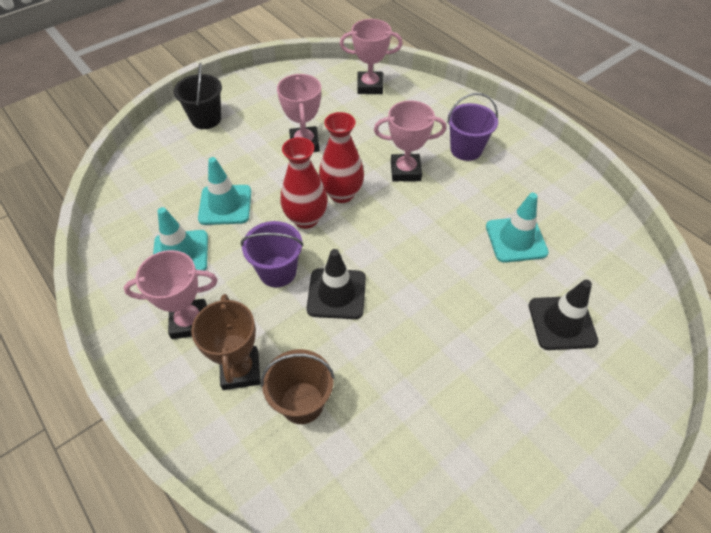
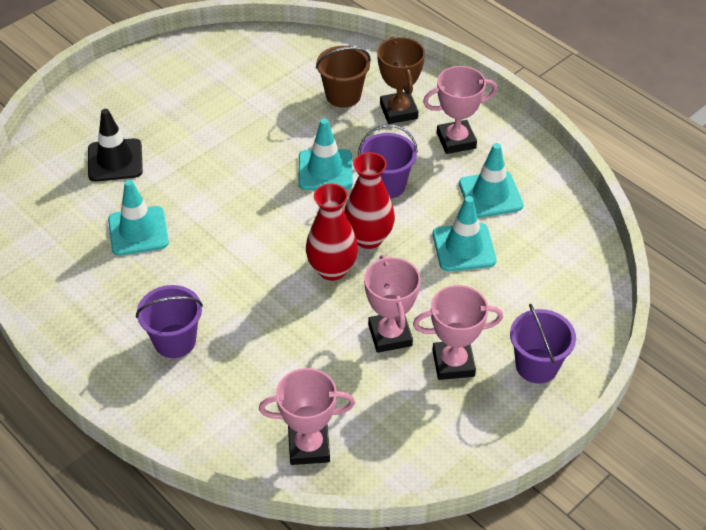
camera: 175 degrees right, 5 degrees down
(206, 119) = (536, 366): black bucket -> purple bucket
(336, 294) = (325, 170): black traffic cone -> turquoise traffic cone
(405, 171) = (256, 304): pink trophy -> pink trophy (453, 363)

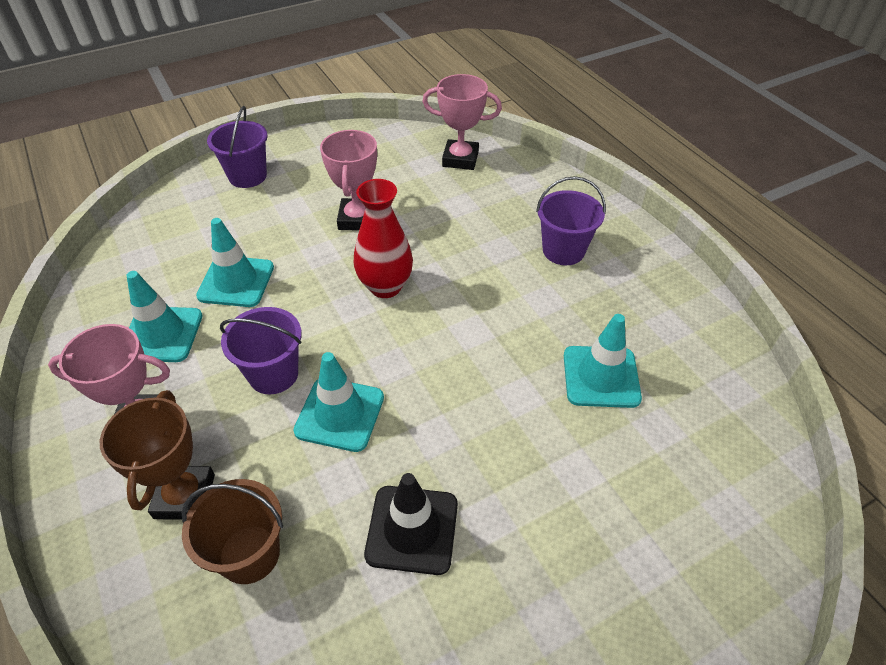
camera: 165 degrees left, 0 degrees up
(115, 160) = (637, 502): black traffic cone -> black traffic cone (412, 529)
(368, 238) = (330, 312): red vase -> none
(453, 363) = (315, 189): pink trophy -> none

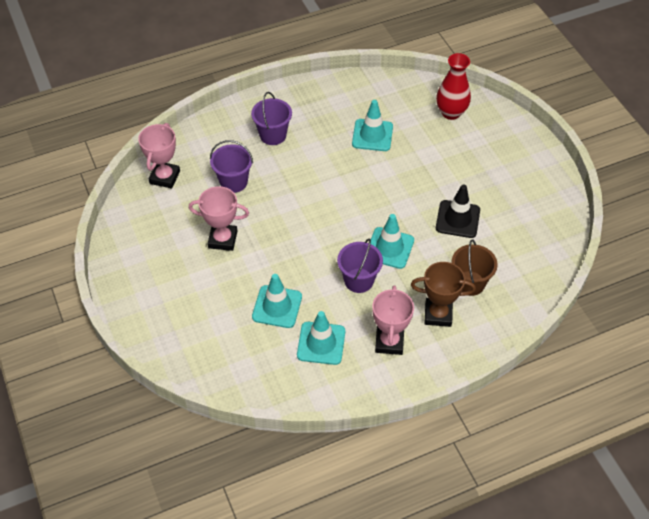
camera: 85 degrees left, 5 degrees up
(247, 176) = (156, 310): purple bucket -> purple bucket (233, 182)
(385, 286) = (292, 225): red vase -> red vase (451, 113)

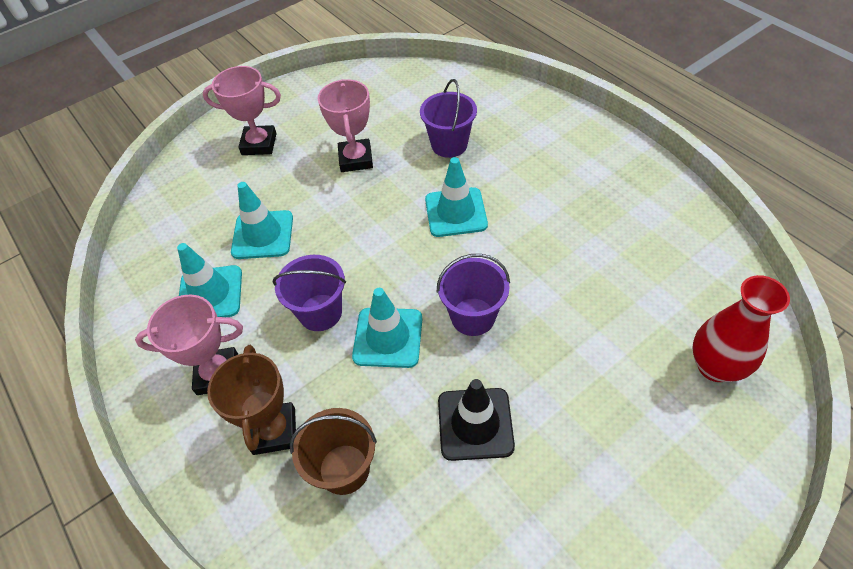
camera: 80 degrees right, 0 degrees up
(165, 177) = (433, 88): pink trophy -> pink trophy (259, 144)
(273, 135) = (545, 160): purple bucket -> purple bucket (473, 316)
(372, 135) = (602, 267): turquoise traffic cone -> turquoise traffic cone (456, 212)

